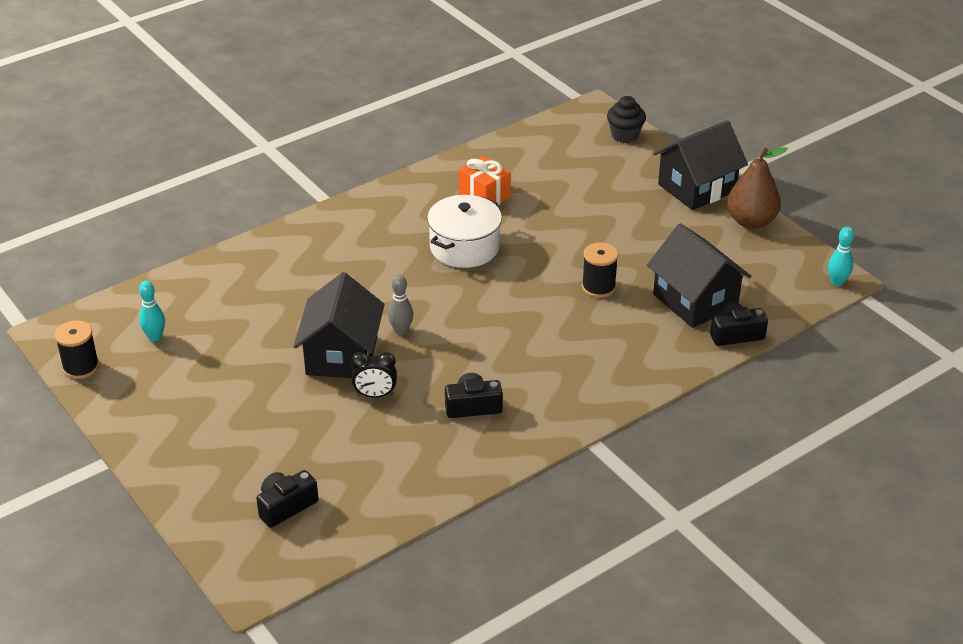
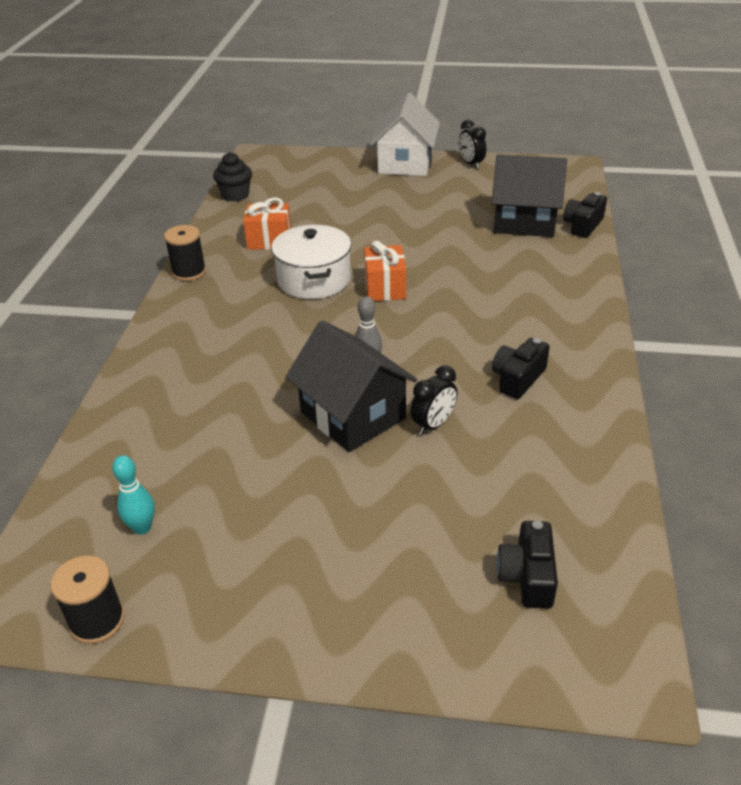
camera: 45 degrees left, 0 degrees up
(500, 285) = (385, 288): none -> orange gift
(598, 287) = (453, 249): black spool -> black spool (189, 272)
(625, 135) = (305, 159): black cupcake -> black cupcake (235, 195)
(697, 188) = (405, 163): black house -> white house
(751, 221) = (471, 164): brown pear -> black clock
(837, 282) = (577, 168): turquoise bowling pin -> none

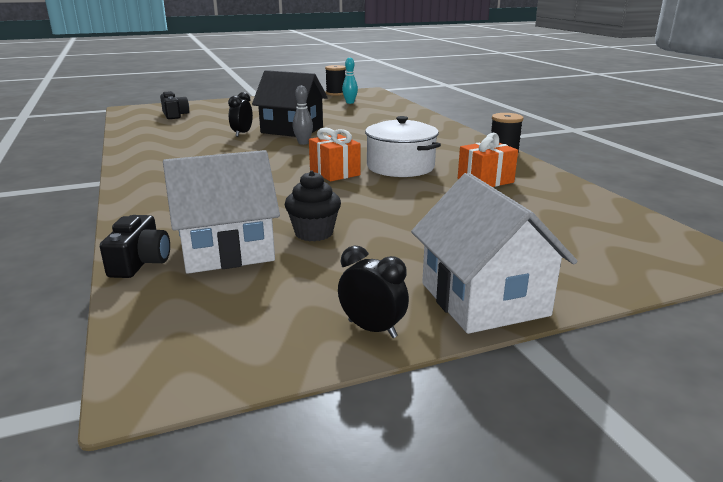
camera: 150 degrees right, 15 degrees down
(235, 195) = (604, 206): black cupcake -> black cupcake (314, 233)
(517, 378) = (195, 152): black camera -> none
(524, 221) = (226, 250): black house -> white house

